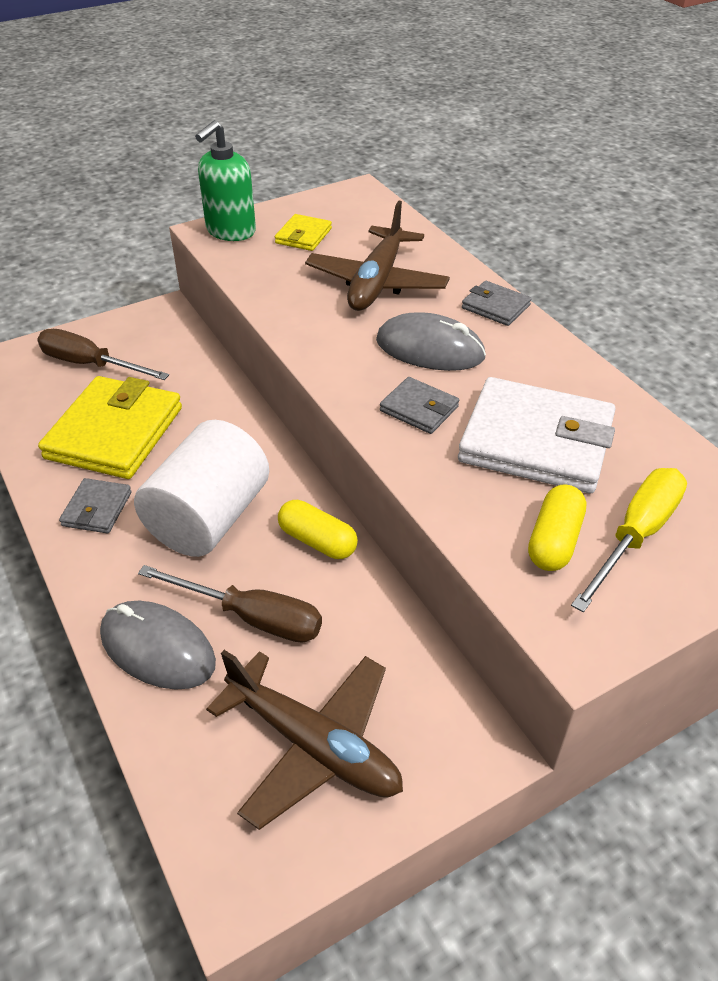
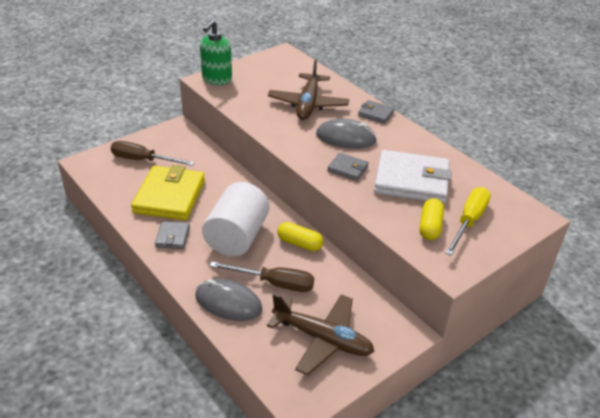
camera: 10 degrees left, 5 degrees down
(303, 236) = (259, 80): yellow wallet -> none

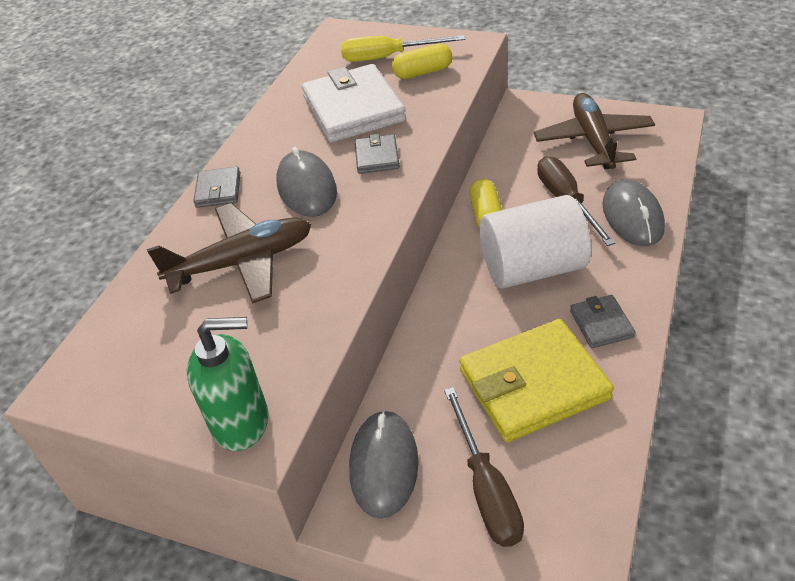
camera: 115 degrees left, 5 degrees up
(172, 237) = (601, 324): grey wallet -> grey wallet turned 75 degrees counterclockwise
(186, 142) = (384, 465): none -> grey mouse

